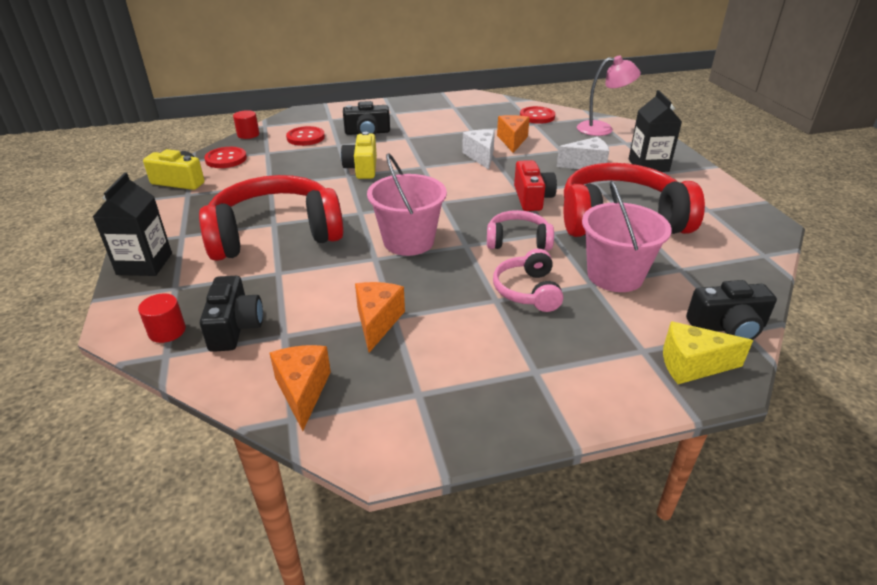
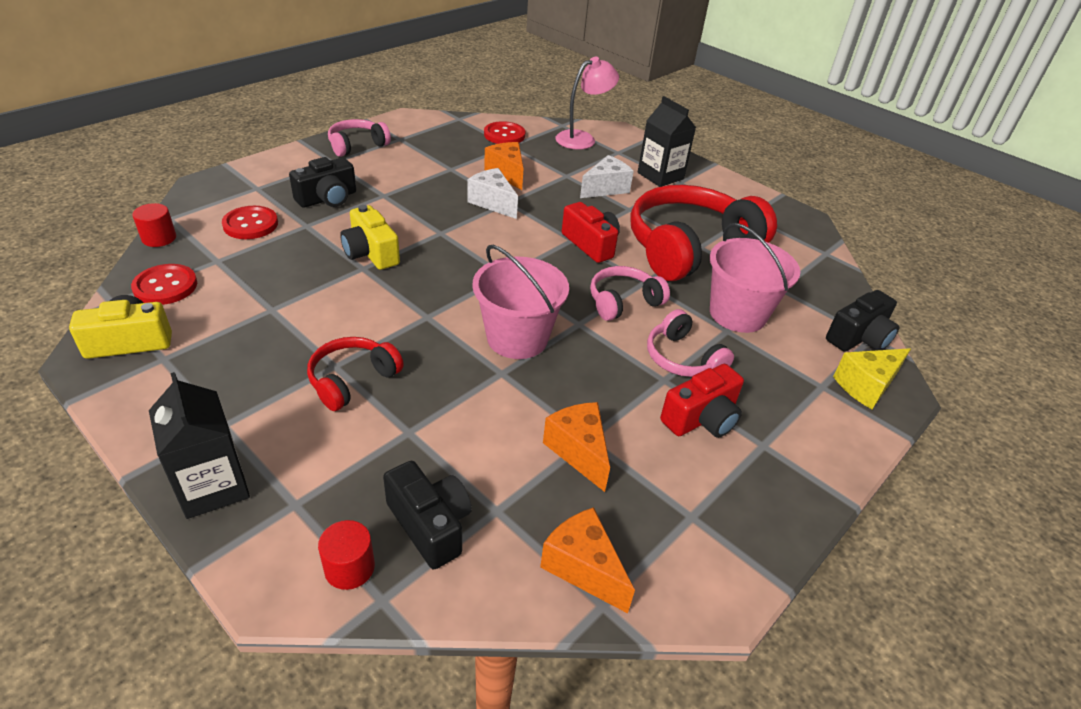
camera: 35 degrees left, 5 degrees up
(275, 234) = (352, 380): red headphones -> red headphones, size x0.50
(419, 106) = (357, 145): none -> pink headphones
(499, 335) = (701, 418): none -> red camera

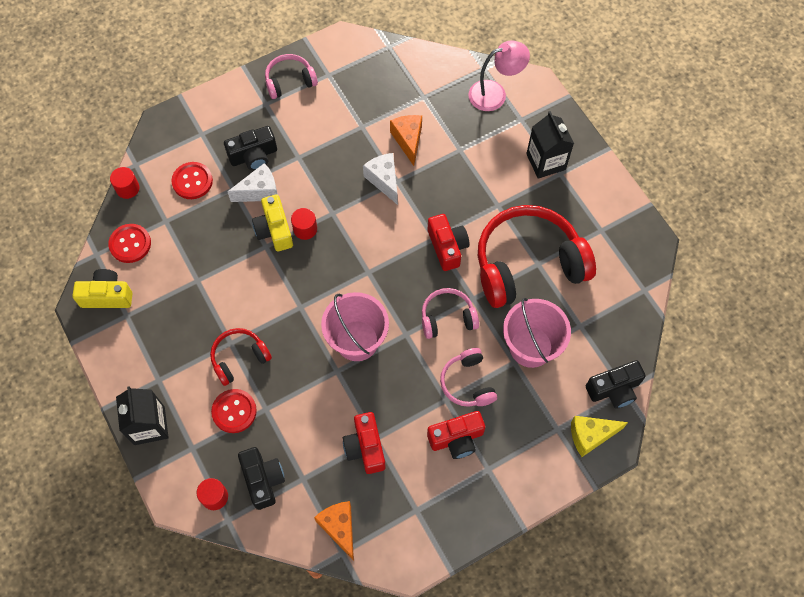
camera: 20 degrees right, 25 degrees up
(410, 248) = (305, 229): none -> red cylinder
(504, 135) = (423, 79): red button -> red button (234, 411)
(578, 451) = (365, 447): orange cheese -> red camera
(605, 188) = (488, 174): white cheese -> white cheese (259, 191)

